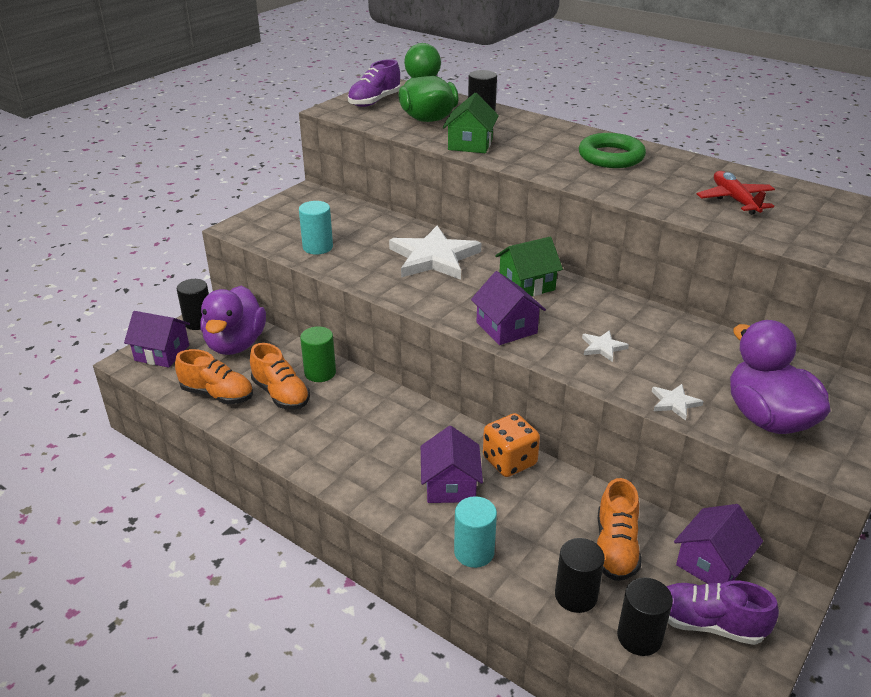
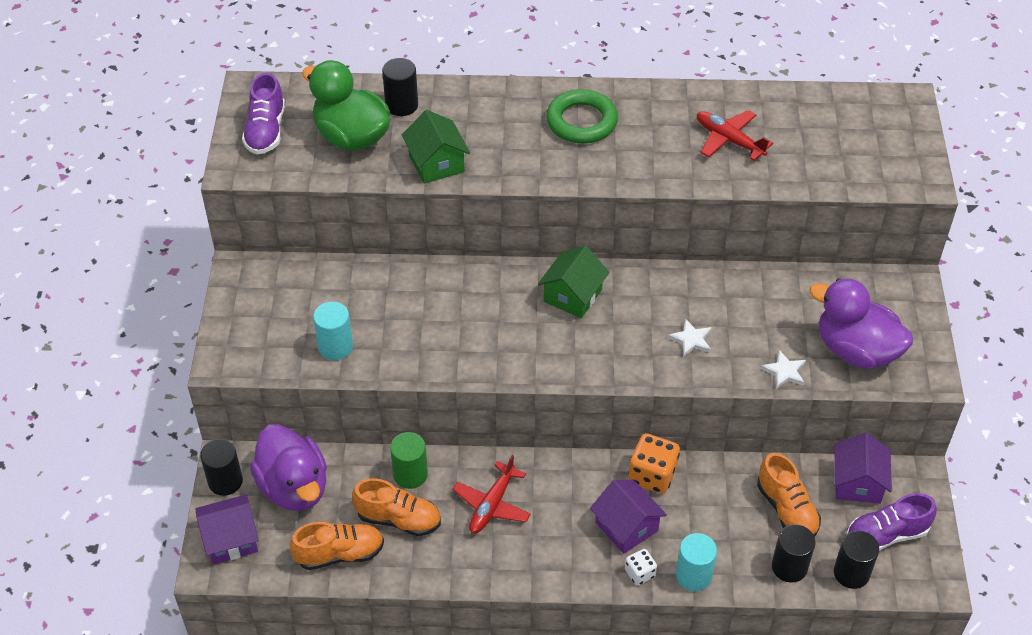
camera: 35 degrees left, 15 degrees up
(357, 418) = (492, 505): none -> red plane
(427, 524) = (640, 573): none -> white dice
(433, 258) = (460, 303): white star -> none
(506, 328) = (599, 359): purple house -> none

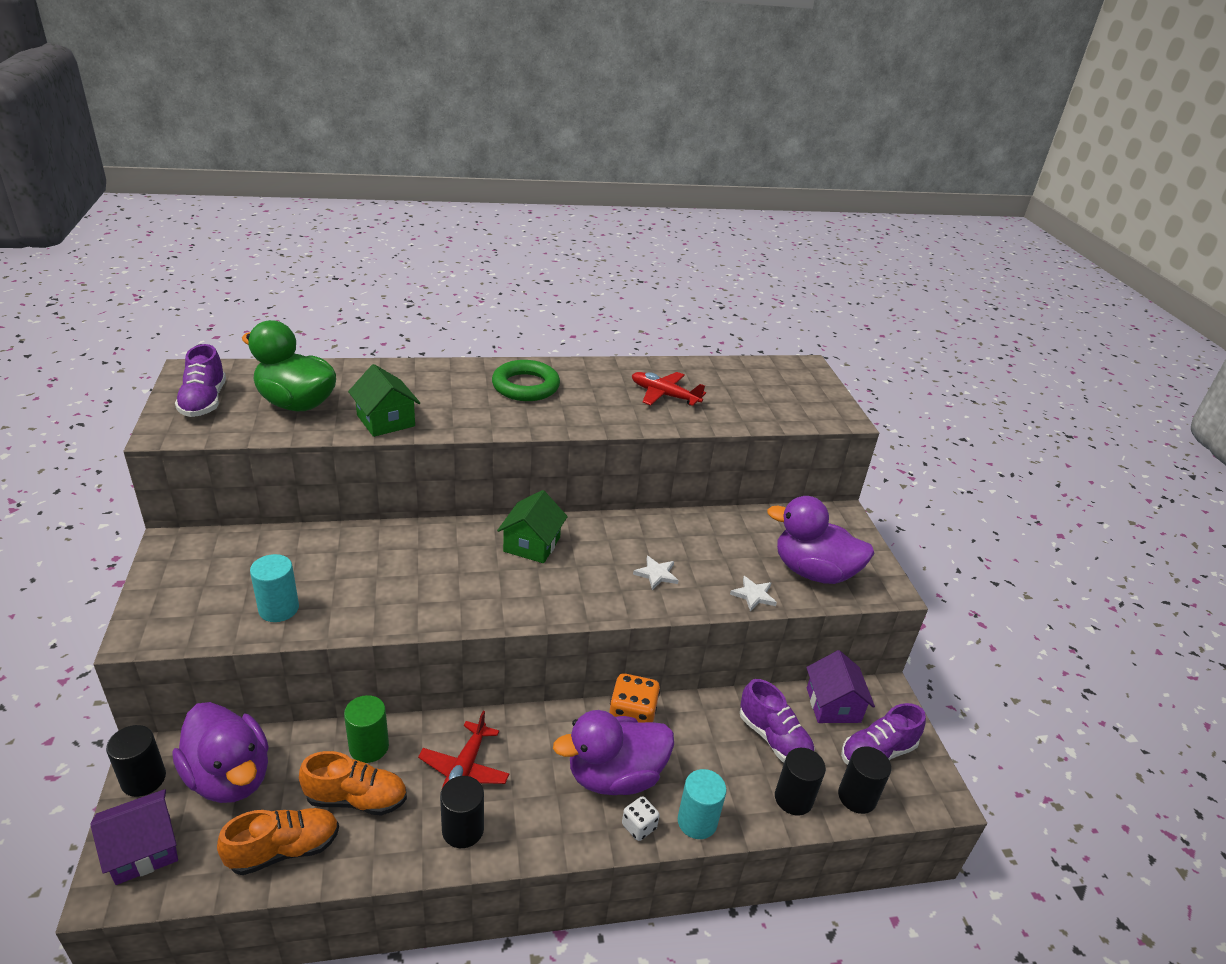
camera: 15 degrees left, 15 degrees down
(401, 105) = (348, 379): black cylinder -> black cylinder (463, 830)
(626, 526) = (615, 776): purple house -> purple duck
(786, 509) = (774, 739): orange shoe -> purple shoe

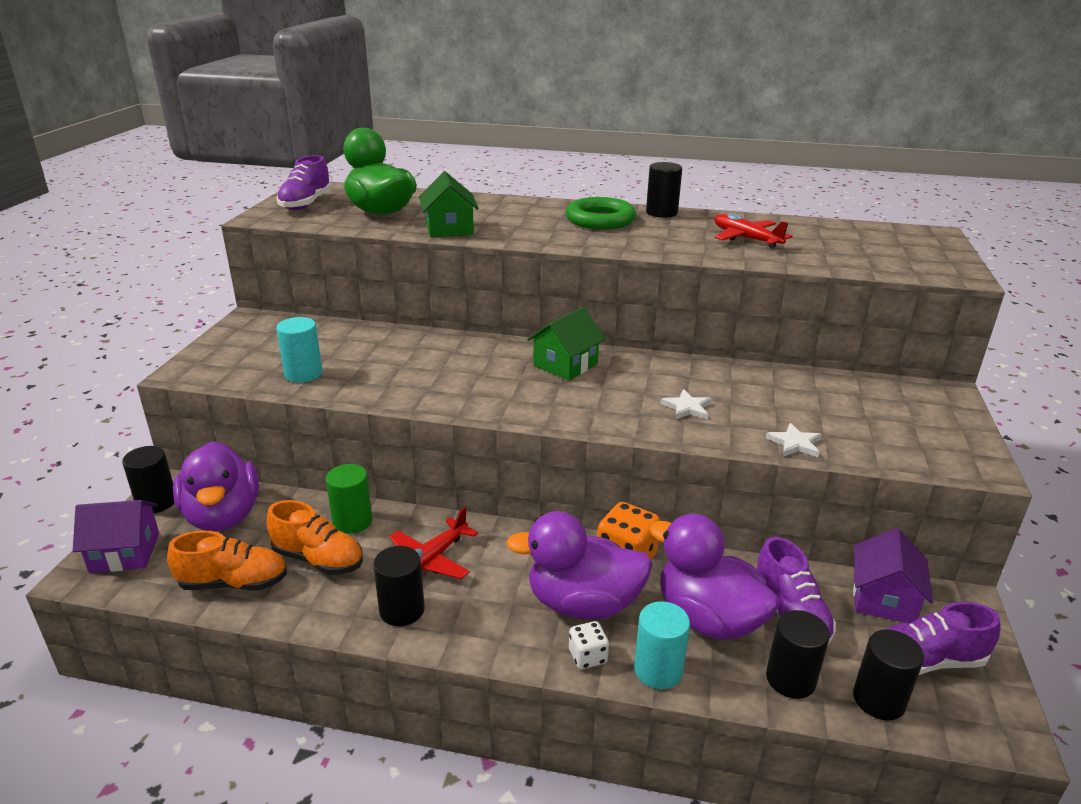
camera: 25 degrees right, 5 degrees down
(576, 368) = (661, 213): none -> black cylinder
(813, 572) = (883, 436): purple duck -> purple duck (708, 618)

